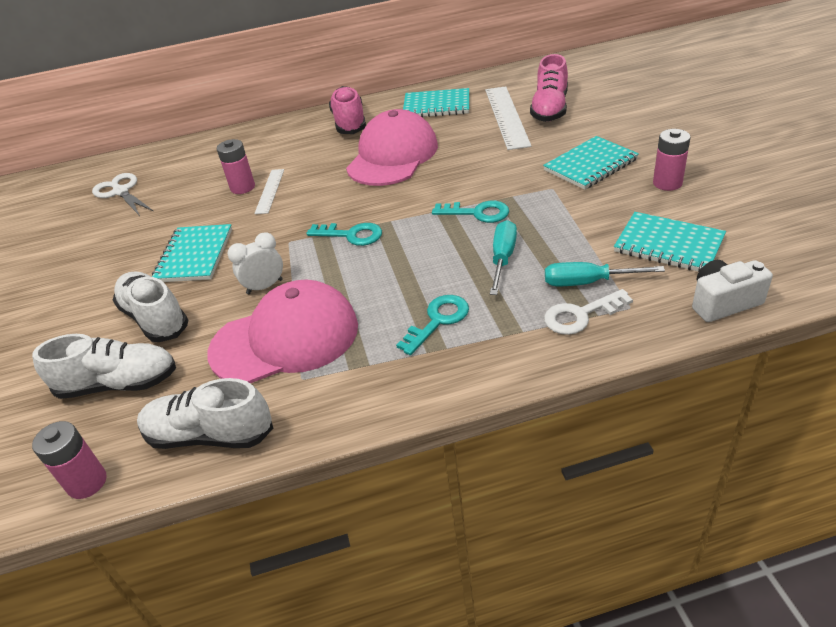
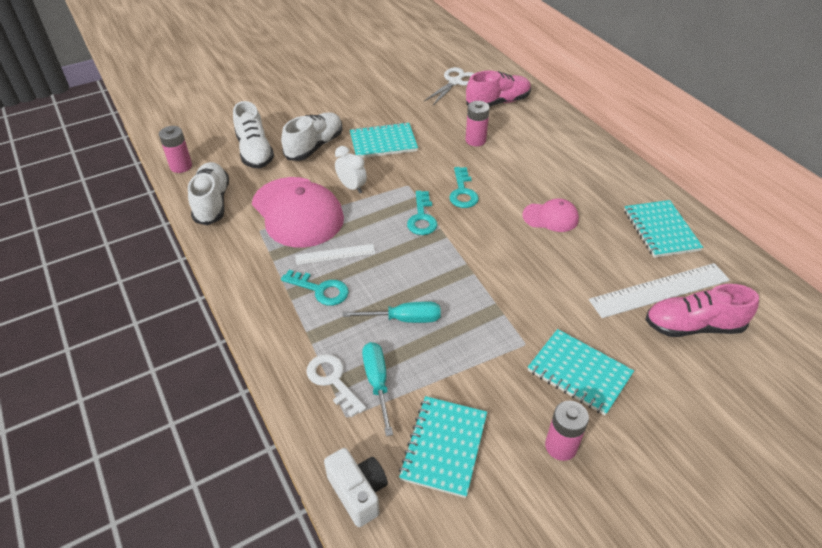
camera: 70 degrees right, 5 degrees up
(270, 191) = (474, 156): white ruler -> white ruler (335, 254)
(349, 122) = (602, 175): pink shoe -> pink shoe (498, 102)
(392, 156) = (550, 217): pink cap -> pink cap, size x0.52
(477, 213) = (469, 292): turquoise key -> turquoise key (463, 192)

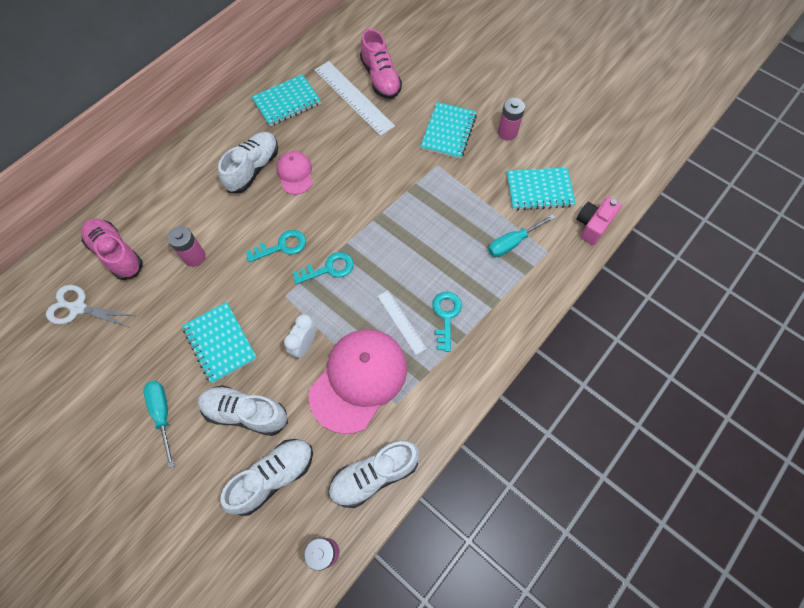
camera: 110 degrees left, 20 degrees up
(332, 380) = (525, 271): white key -> none
(358, 492) = (593, 225): white camera -> pink camera
(404, 319) = (449, 244): turquoise screwdriver -> turquoise screwdriver (162, 414)
(566, 189) = (253, 169): none -> white shoe

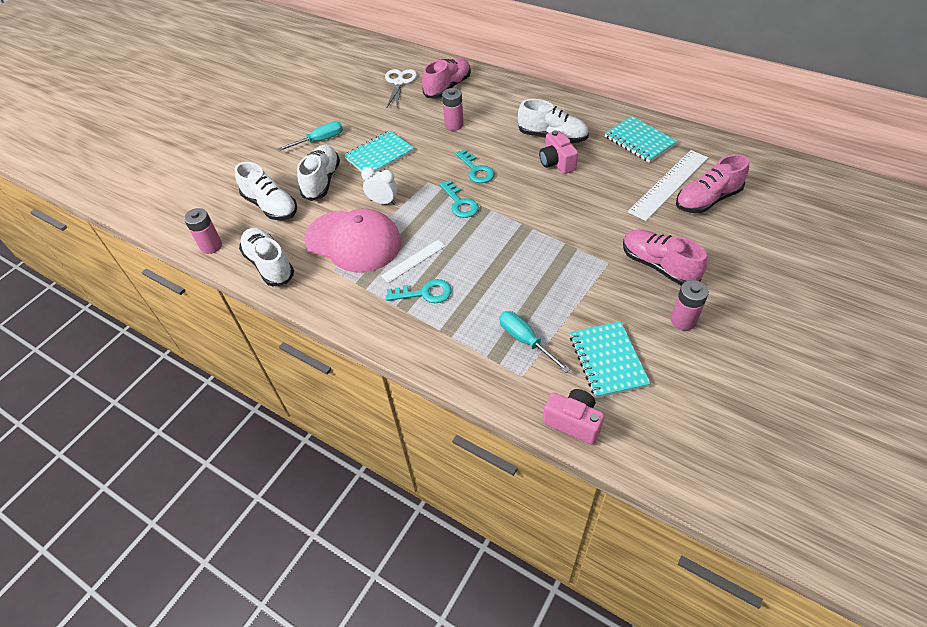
camera: 85 degrees right, 15 degrees down
(295, 174) = (556, 163): pink cap -> pink camera
(448, 132) = (658, 266): turquoise notebook -> pink shoe

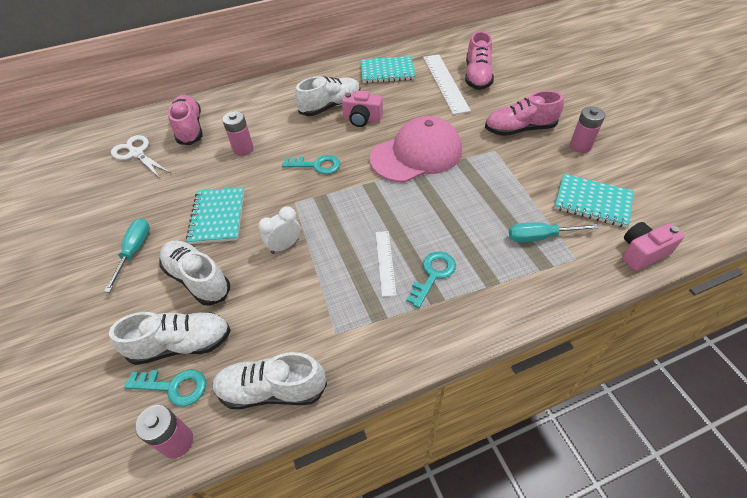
camera: 55 degrees left, 0 degrees up
(353, 241) = (313, 295): pink cap -> pink cap (416, 154)
(460, 203) = (345, 195): turquoise key -> turquoise key (174, 386)

